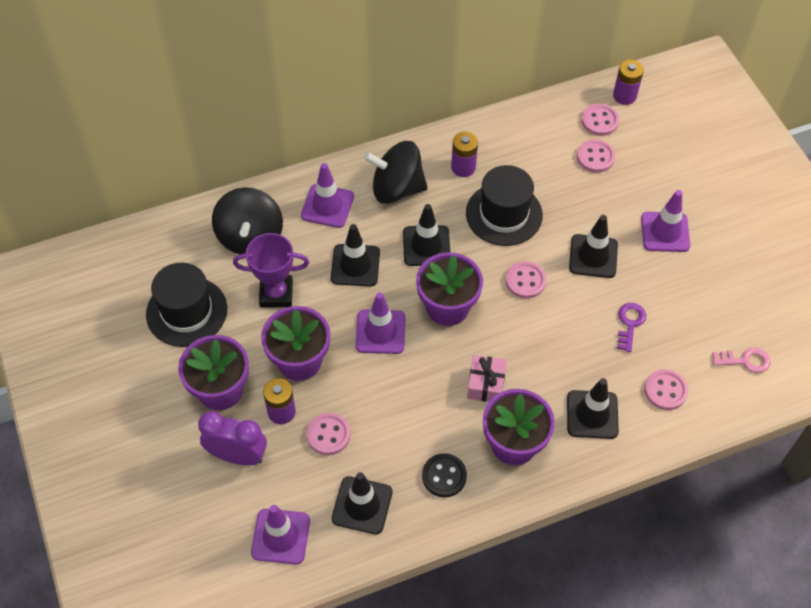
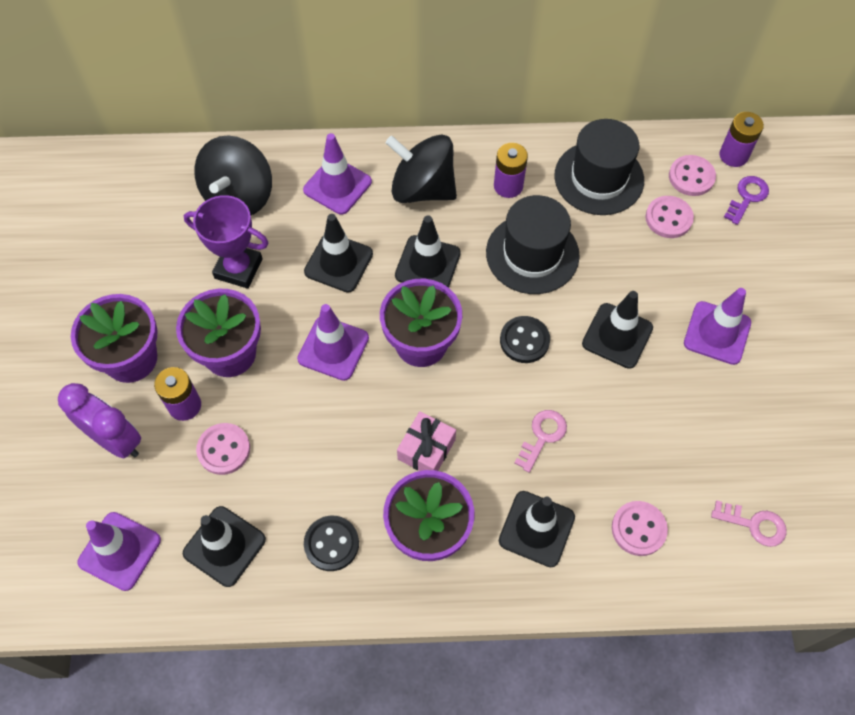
camera: 20 degrees right, 5 degrees up
(187, 311) = (135, 259): black hat -> black hat (599, 178)
(525, 281) = (524, 340): pink button -> black button
(568, 347) = (542, 436): none -> pink key
(630, 323) = (628, 431): purple key -> purple key (747, 197)

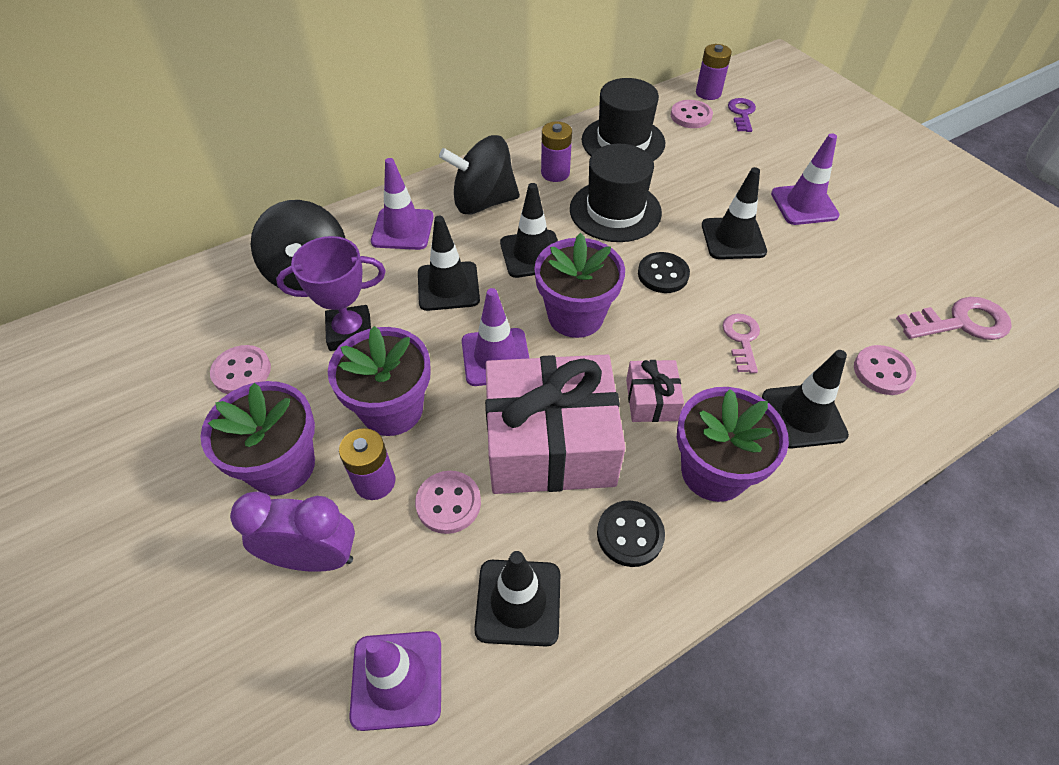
camera: 30 degrees left, 10 degrees down
(324, 443) = (550, 443): none -> pink gift
(668, 218) = (698, 147): pink button -> pink button (242, 371)
(754, 524) = (961, 322): pink key -> pink key, size x1.52

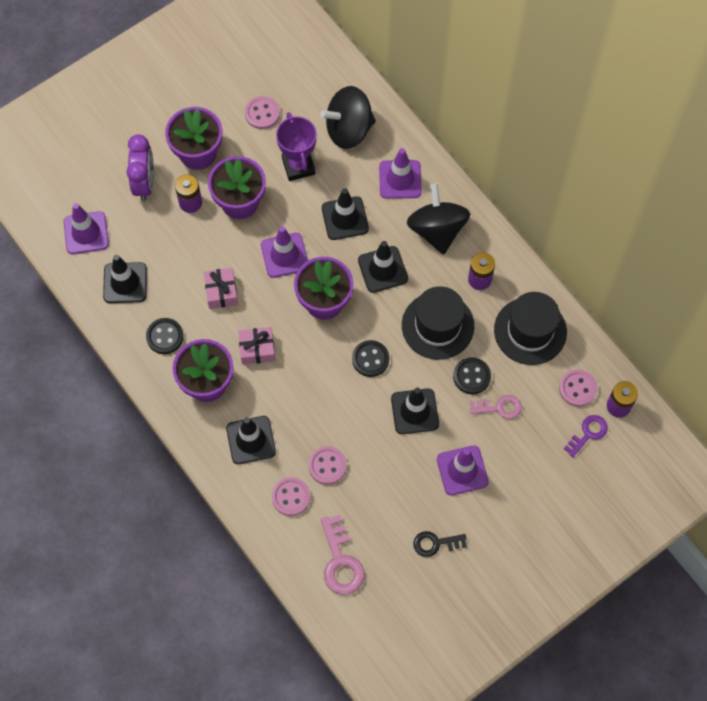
camera: 85 degrees right, 15 degrees up
(448, 503) = (179, 242): pink button -> pink button (327, 466)
(550, 443) = (221, 292): pink gift -> pink gift, size x0.45
(682, 188) = (471, 376): none -> black button
(741, 339) = (312, 408): pink key -> pink key (499, 407)
(742, 113) = (588, 433): purple key -> purple key turned 45 degrees counterclockwise
(904, 233) = (435, 543): none -> black key

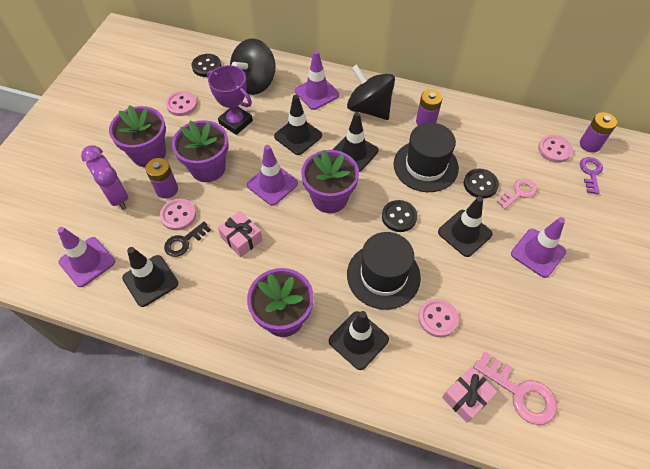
camera: 35 degrees left, 10 degrees down
(165, 336) = (217, 302): black button -> black button (206, 66)
(257, 349) = (305, 264): pink gift -> pink gift (466, 397)
(291, 497) = (431, 365): pink button -> pink button (178, 215)
(435, 543) = (574, 322): black key -> black key (184, 242)
(530, 331) = (489, 133): black hat -> black hat (383, 275)

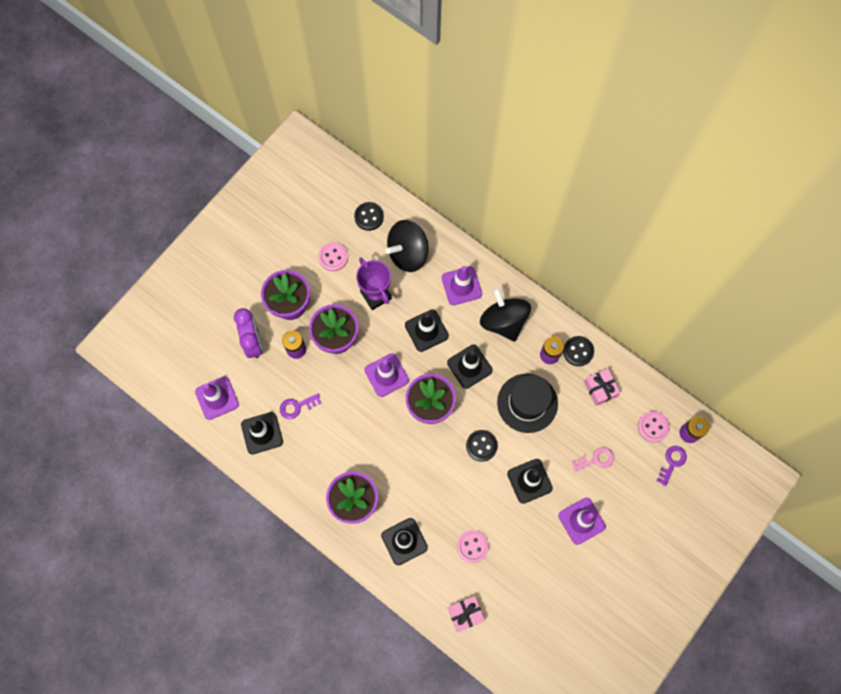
camera: 20 degrees right, 15 degrees up
(178, 215) = (299, 379): pink button -> none
(184, 242) = (297, 406): black key -> purple key
(241, 239) = (344, 420): pink gift -> pink gift (600, 389)
(383, 275) = (445, 495): black hat -> none
(480, 184) = (566, 439): black button -> black button (578, 351)
(520, 392) = (506, 625): pink key -> none

